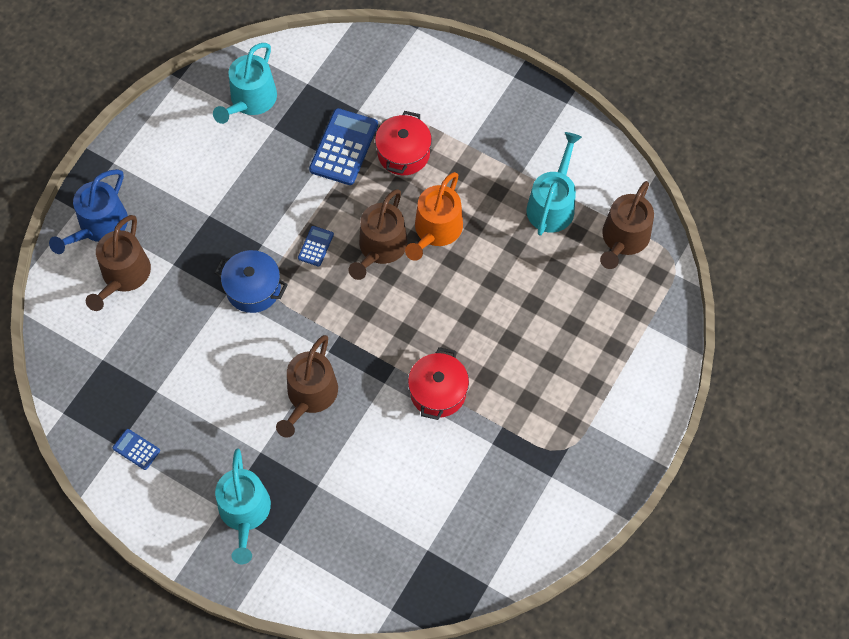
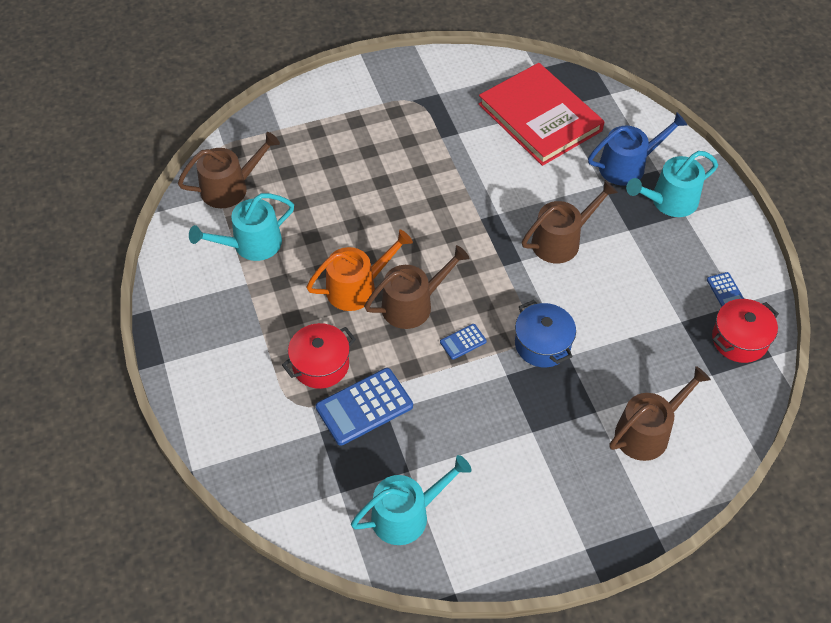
camera: 140 degrees left, 10 degrees down
(99, 226) = (640, 493): blue watering can -> blue watering can (627, 166)
(245, 512) = (669, 201): turquoise watering can -> turquoise watering can turned 150 degrees counterclockwise
(434, 522) = (540, 117): none -> red book
(438, 392) = (465, 184): red pot -> red pot (739, 340)

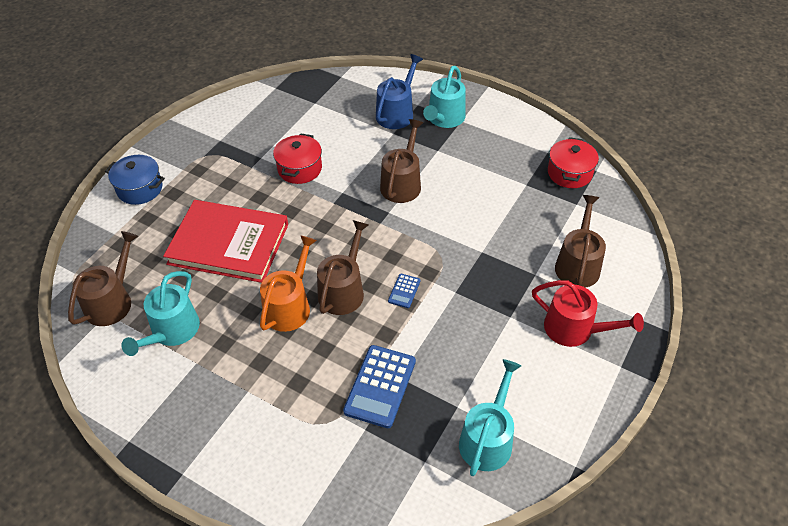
camera: 40 degrees left, 5 degrees down
(320, 365) = (317, 380): red pot -> red pot (299, 169)
(540, 117) = (309, 116): red book -> red book (228, 244)
(542, 344) = (458, 256): blue pot -> blue pot (140, 189)
(579, 486) = (574, 329): none -> red watering can
(725, 291) = (532, 150): blue calculator -> none

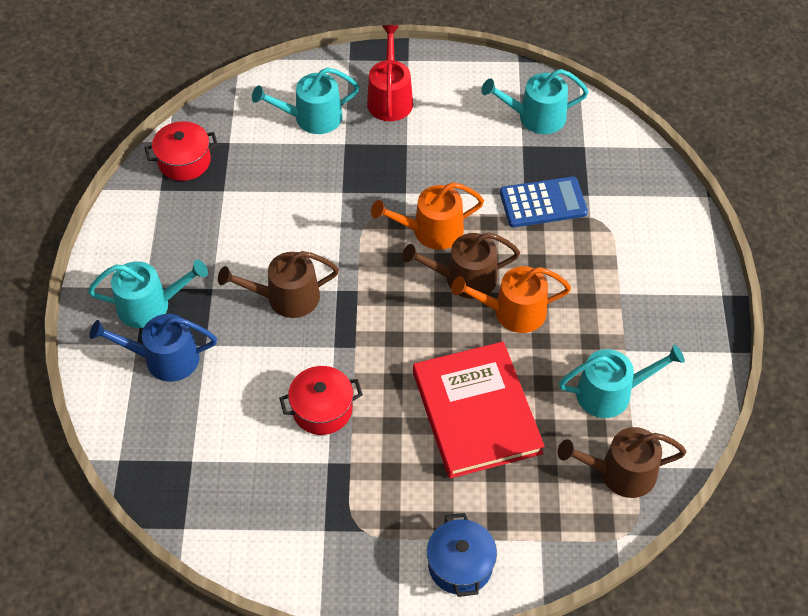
camera: 120 degrees left, 5 degrees up
(404, 291) = (431, 231): blue calculator -> orange watering can
(578, 264) = (312, 118): brown watering can -> turquoise watering can

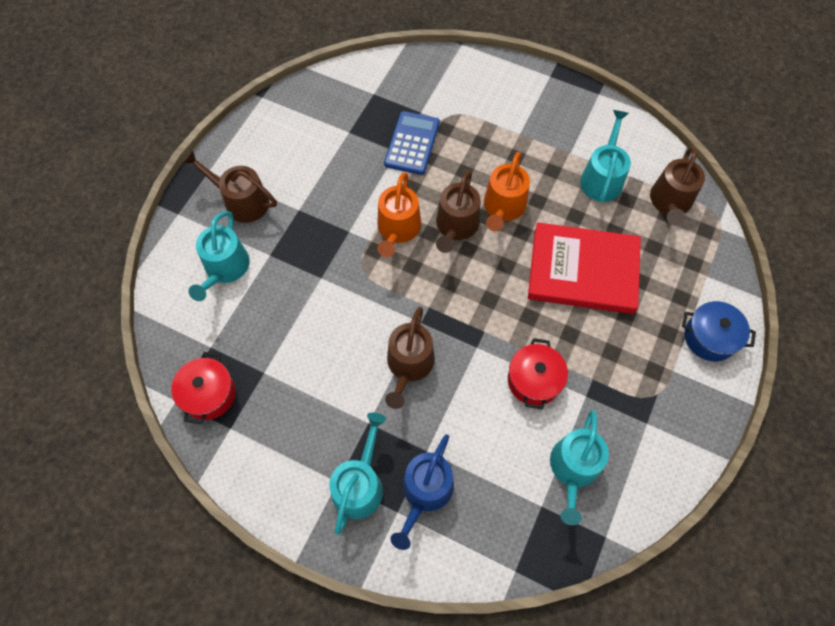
camera: 65 degrees left, 10 degrees up
(390, 98) = (241, 201): red watering can -> brown watering can
(536, 117) = (326, 111): turquoise watering can -> turquoise watering can (573, 469)

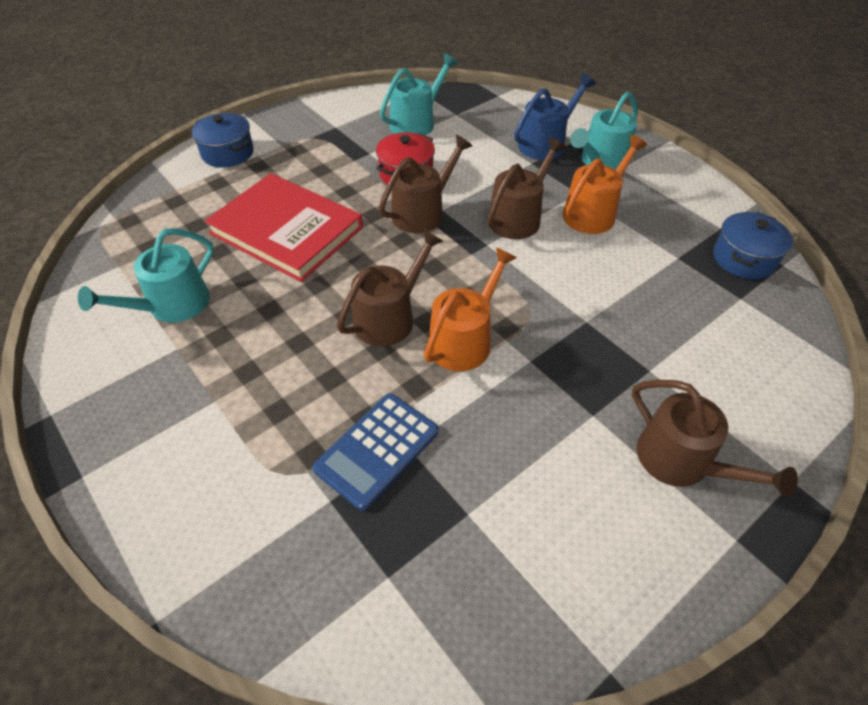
camera: 155 degrees left, 15 degrees down
(209, 394) = (743, 259): red pot -> blue pot
(225, 268) = (716, 375): turquoise watering can -> none
(503, 207) = (317, 317): orange watering can -> orange watering can (593, 213)
(670, 202) = (131, 255): brown watering can -> brown watering can (422, 212)

